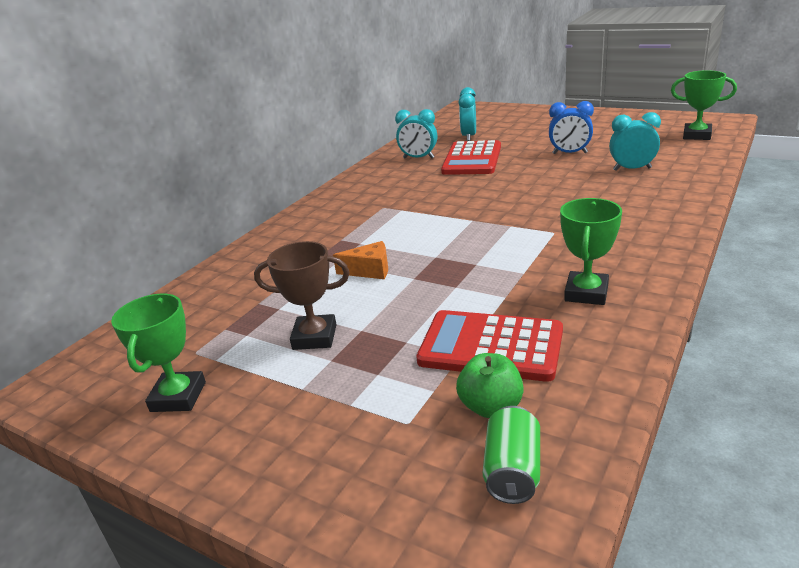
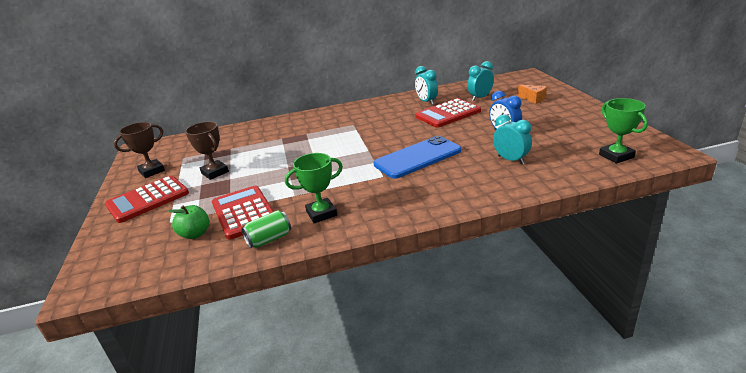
camera: 45 degrees right, 0 degrees up
(178, 397) = (152, 171): green trophy -> brown trophy
(283, 427) = (148, 199): none -> red calculator
(370, 270) = (283, 154): orange cheese -> orange cheese (533, 99)
(512, 471) = (154, 259): green can -> green can (269, 239)
(545, 203) = (418, 157): none -> blue phone

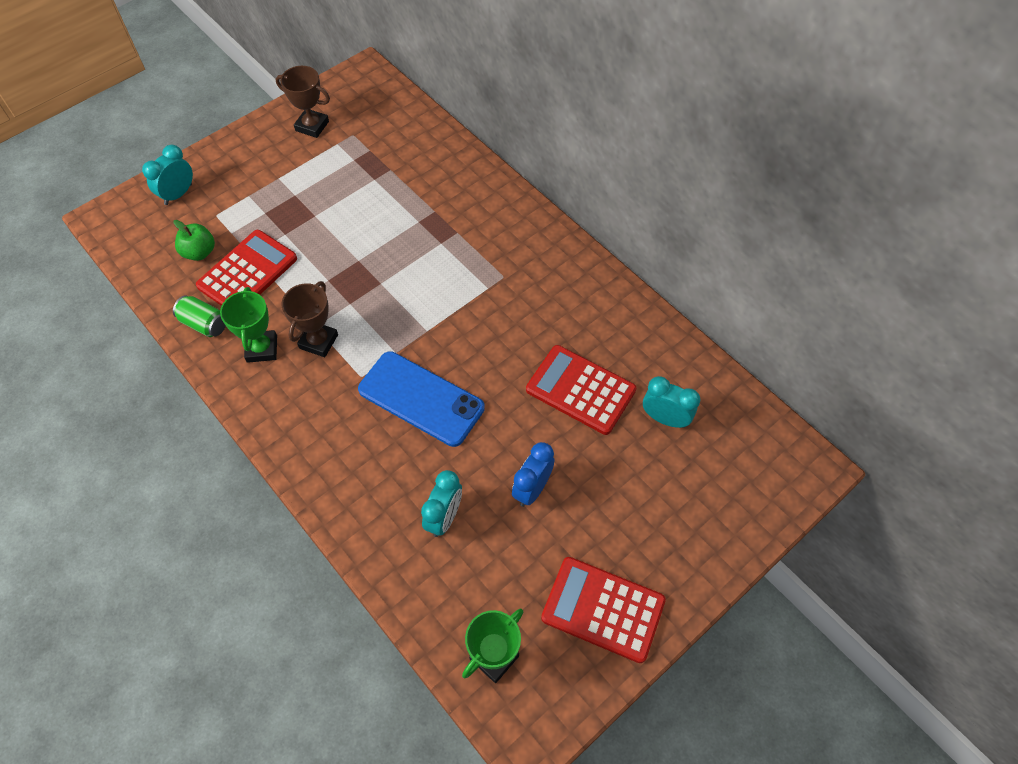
camera: 60 degrees right, 30 degrees up
(148, 199) = (252, 166): red calculator -> red calculator (603, 609)
(215, 172) = (325, 191): brown trophy -> brown trophy (318, 341)
(321, 213) = (262, 349): green trophy -> green trophy turned 45 degrees clockwise
(426, 102) = (620, 343): turquoise clock -> turquoise clock (178, 194)
(533, 99) = (688, 504): orange cheese -> none

